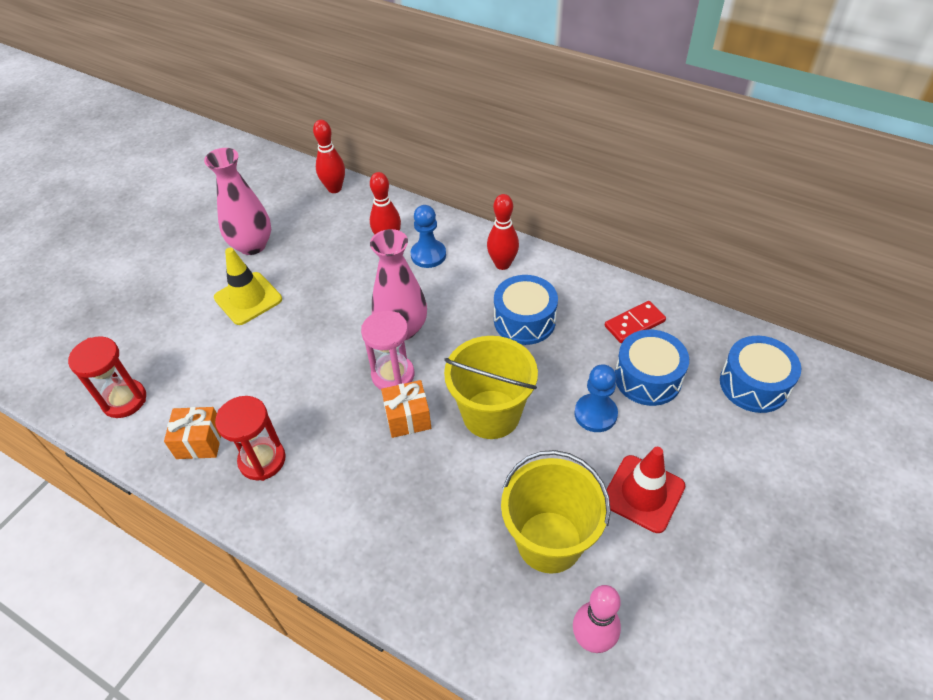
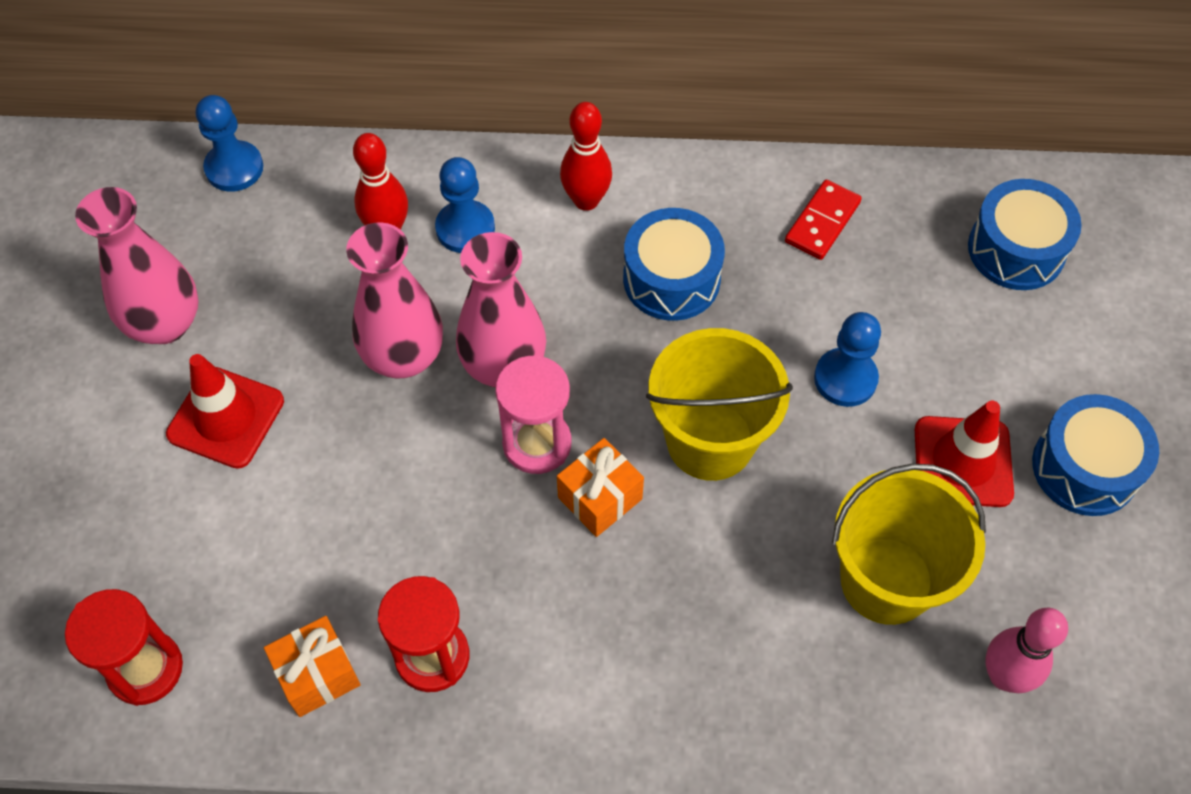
camera: 30 degrees left, 10 degrees up
(248, 298) = (226, 417): yellow traffic cone -> red traffic cone
(334, 188) = (234, 168): red bowling pin -> blue pawn
(354, 304) = (404, 357): none -> pink vase
(648, 378) = (882, 297): blue drum -> blue drum (1085, 467)

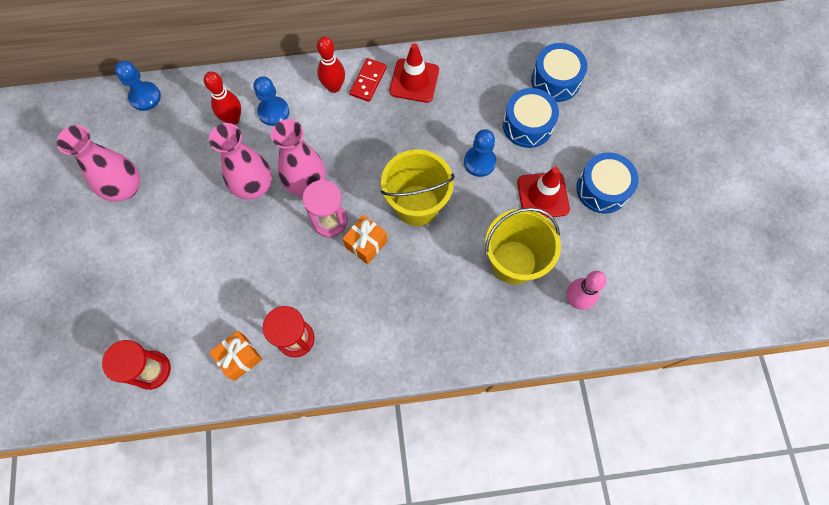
camera: 10 degrees left, 10 degrees up
(226, 417) = (167, 233): red traffic cone -> red traffic cone (414, 81)
(671, 279) = (384, 123): blue drum -> blue drum (527, 125)
(822, 222) = (457, 80): red domino -> red domino (368, 81)

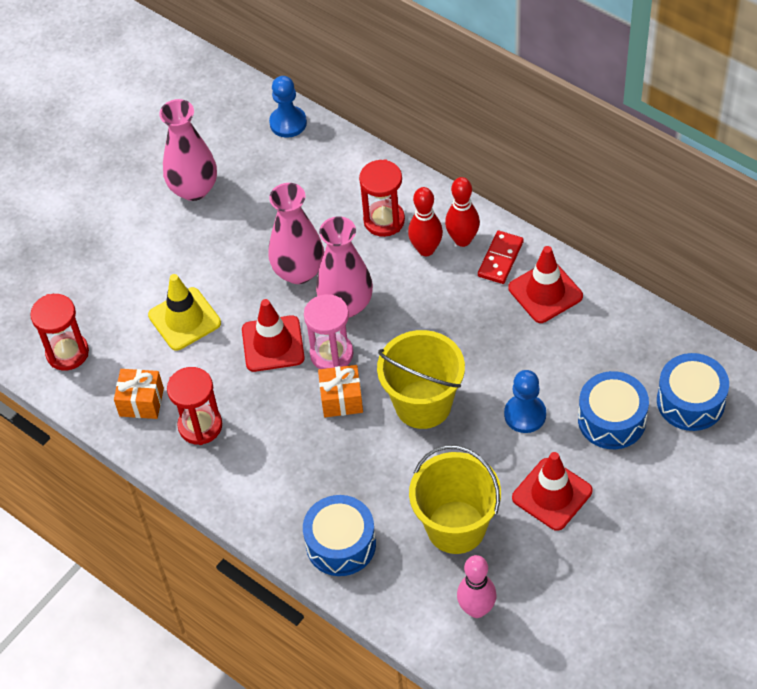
camera: 50 degrees right, 15 degrees down
(210, 278) = (184, 319): none -> yellow traffic cone
(233, 119) = (342, 199): red bowling pin -> red bowling pin (426, 249)
(273, 112) = (384, 220): blue pawn -> red hourglass
(286, 246) = (273, 344): none -> red traffic cone
(368, 81) = (500, 259): red domino -> red domino turned 45 degrees counterclockwise
(602, 189) = (619, 538): blue drum -> blue drum (341, 544)

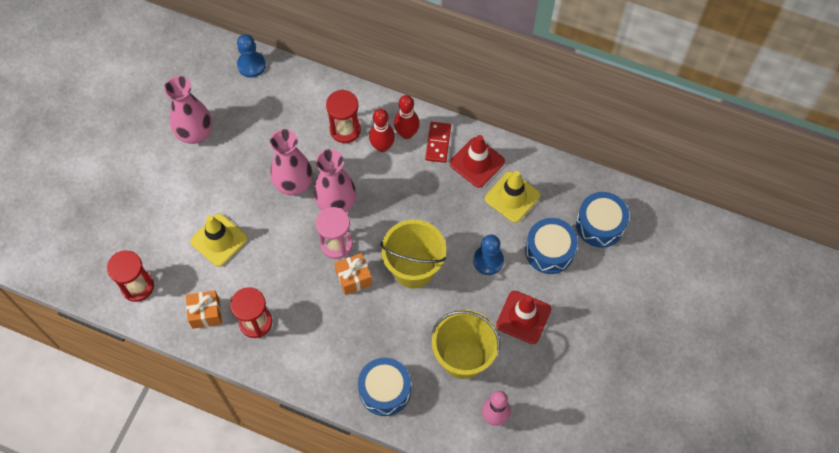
camera: 20 degrees left, 10 degrees up
(273, 344) = (291, 245): red traffic cone -> none
(580, 343) = (512, 197): none -> yellow traffic cone

